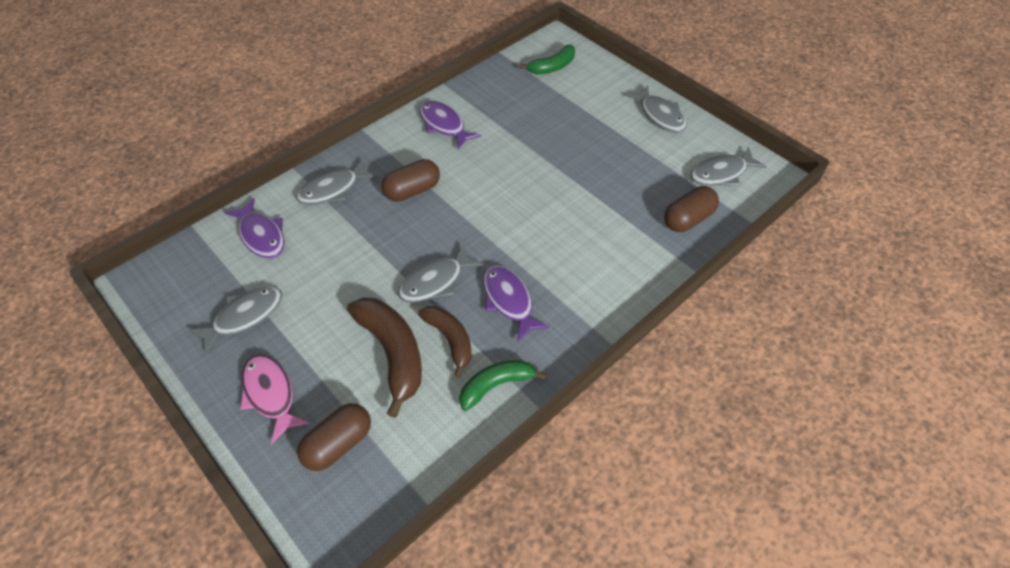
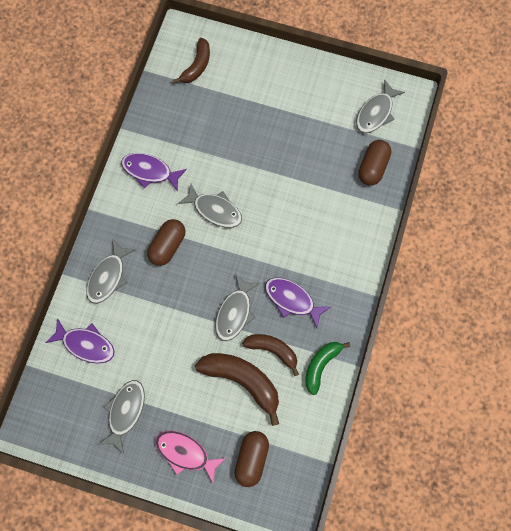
camera: 30 degrees left, 20 degrees up
(552, 67) = (197, 66): green banana -> brown banana
(660, 115) = (306, 77): grey fish -> grey fish (215, 210)

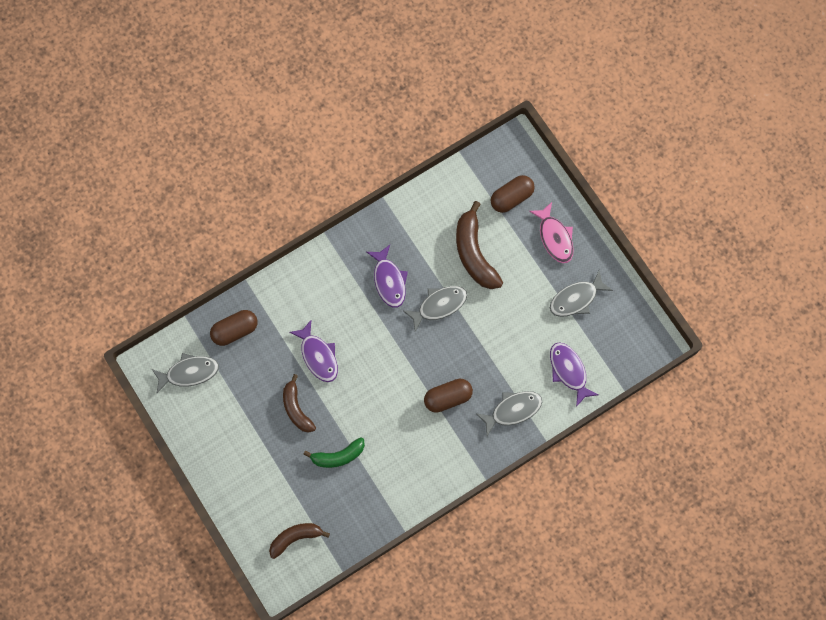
camera: 140 degrees left, 0 degrees up
(150, 171) = (412, 472): purple fish -> purple fish (318, 356)
(215, 210) = (387, 397): grey fish -> none
(273, 350) = (434, 257): brown banana -> brown banana (296, 408)
(321, 365) = (409, 219): green banana -> green banana (338, 456)

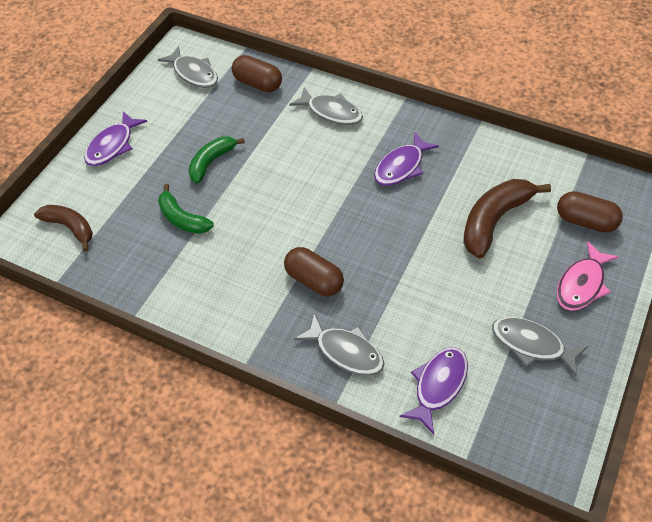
camera: 60 degrees right, 20 degrees down
(296, 408) = (211, 162): brown banana -> green banana
(318, 356) = (278, 152): purple fish -> purple fish (112, 145)
(439, 305) = (410, 220): grey fish -> grey fish (331, 112)

